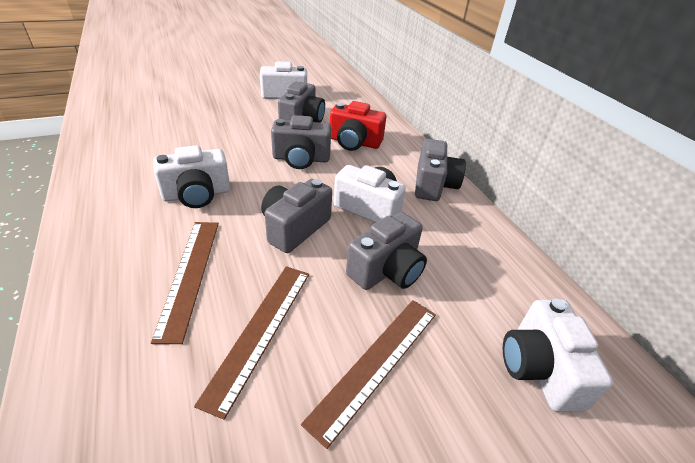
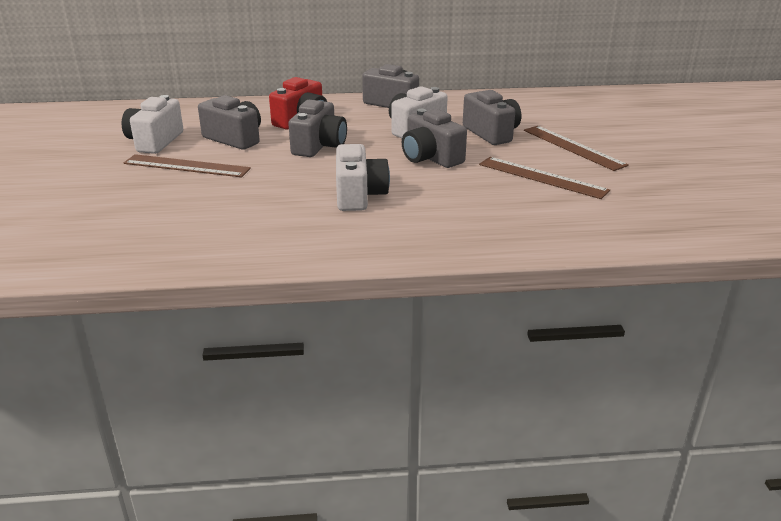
camera: 70 degrees left, 10 degrees down
(189, 275) = (478, 200): brown ruler -> brown ruler (186, 166)
(539, 368) = (580, 110): white camera -> none

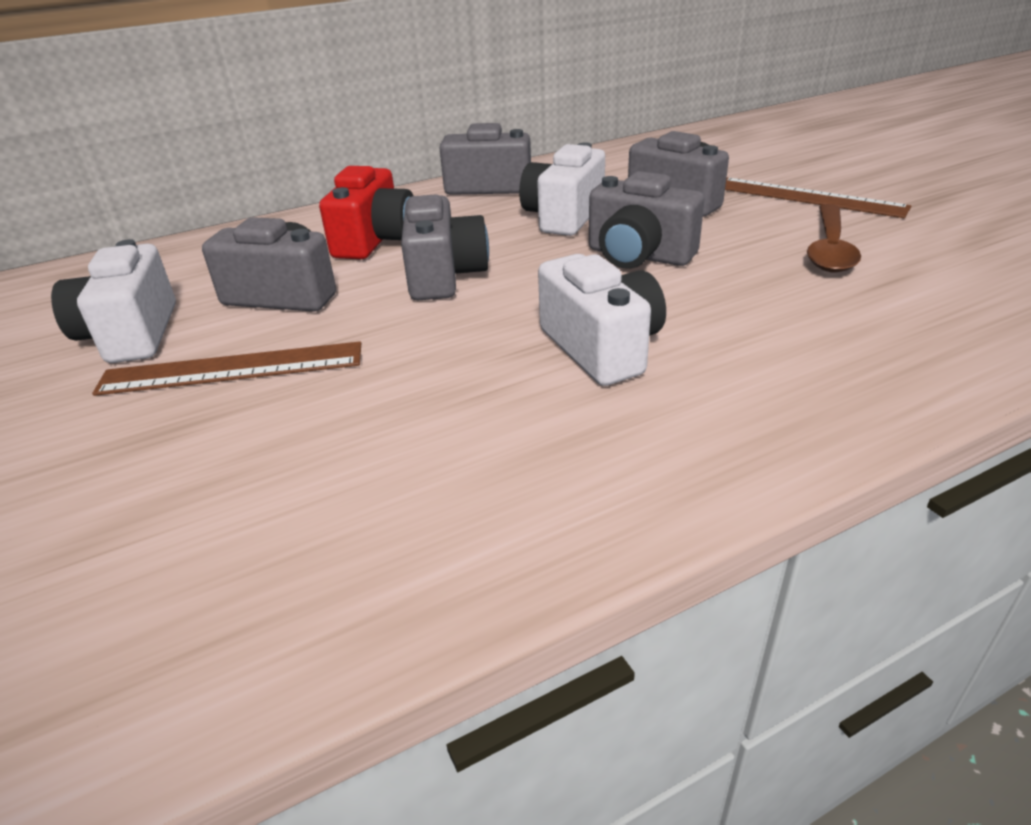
camera: 20 degrees left, 5 degrees up
(542, 177) = (829, 249): brown ruler -> brown spoon

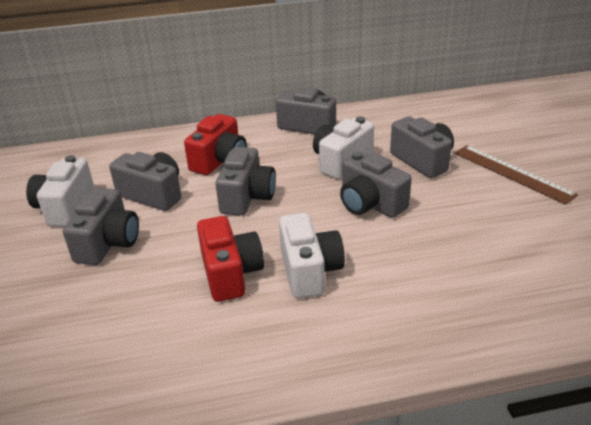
camera: 15 degrees right, 0 degrees up
(232, 369) = (108, 243): brown ruler -> grey camera
(473, 373) = (230, 273): none -> red camera
(829, 249) = (495, 222): brown spoon -> none

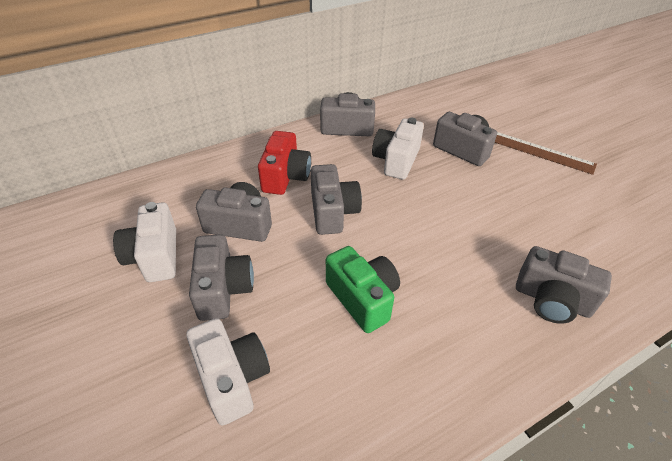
camera: 20 degrees left, 10 degrees up
(230, 273) = (363, 298): red camera -> green camera
(309, 271) = (431, 280): white camera -> white camera (232, 378)
(370, 203) = (444, 200): grey camera -> grey camera (552, 300)

